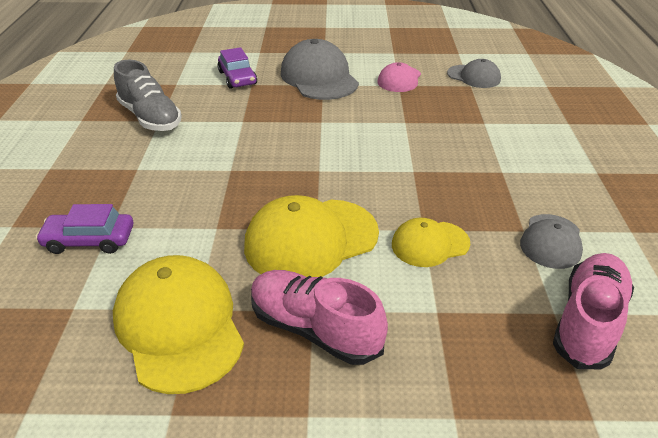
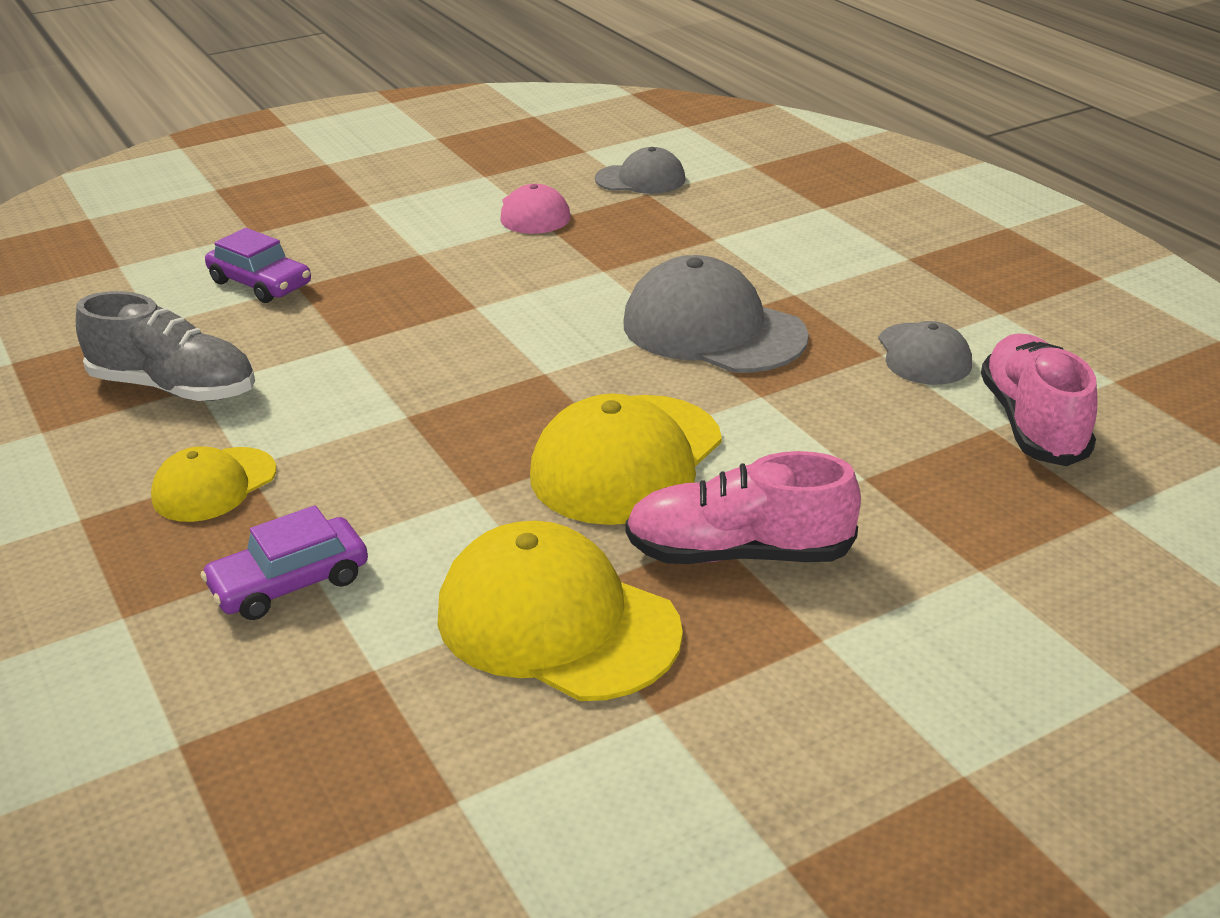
camera: 30 degrees left, 5 degrees down
(319, 77) = (403, 245): grey cap -> grey cap (713, 330)
(430, 244) = (785, 409): yellow cap -> yellow cap (214, 485)

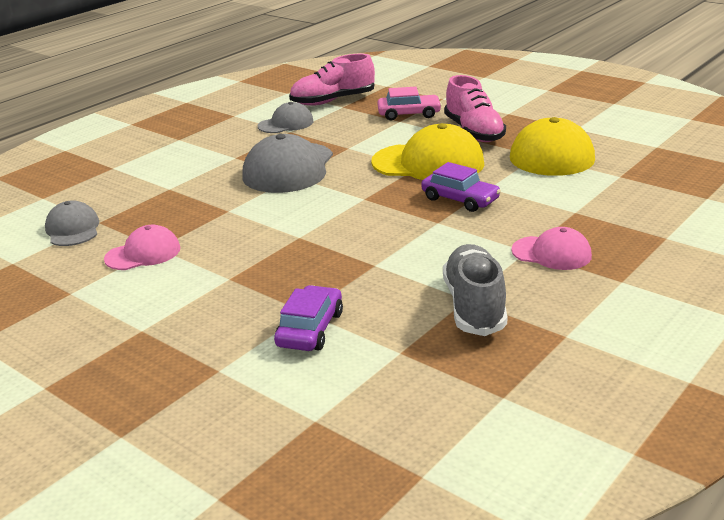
camera: 110 degrees left, 5 degrees down
(214, 485) = (551, 253): yellow cap -> pink cap
(290, 583) = (596, 208): purple car -> purple car (460, 199)
(897, 498) = (409, 114): none -> pink car

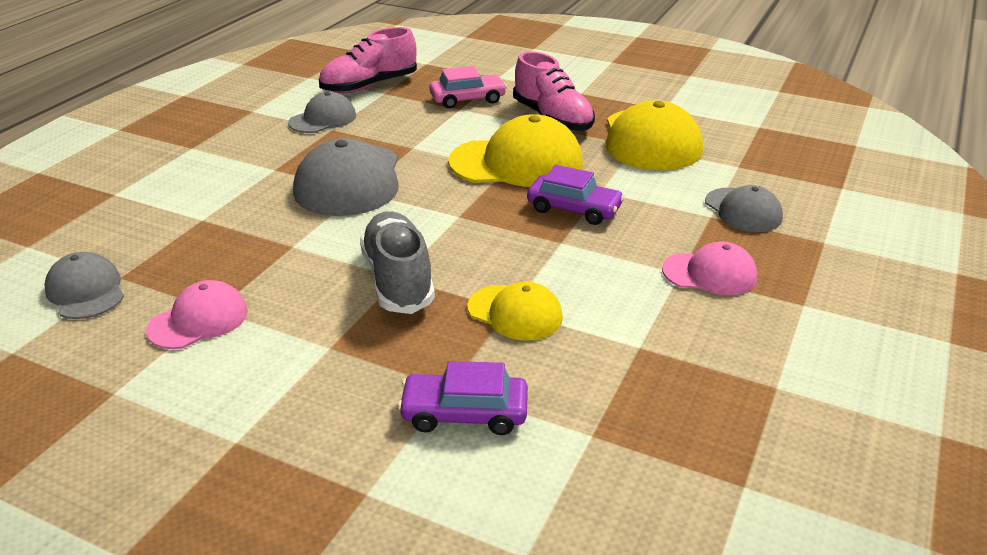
camera: 15 degrees left, 5 degrees up
(310, 329) = (464, 413): purple car -> purple car turned 90 degrees counterclockwise
(378, 268) = (515, 313): none -> yellow cap
(474, 306) = (653, 356): grey shoe -> grey shoe (398, 279)
(606, 209) = (743, 210): none -> grey cap

